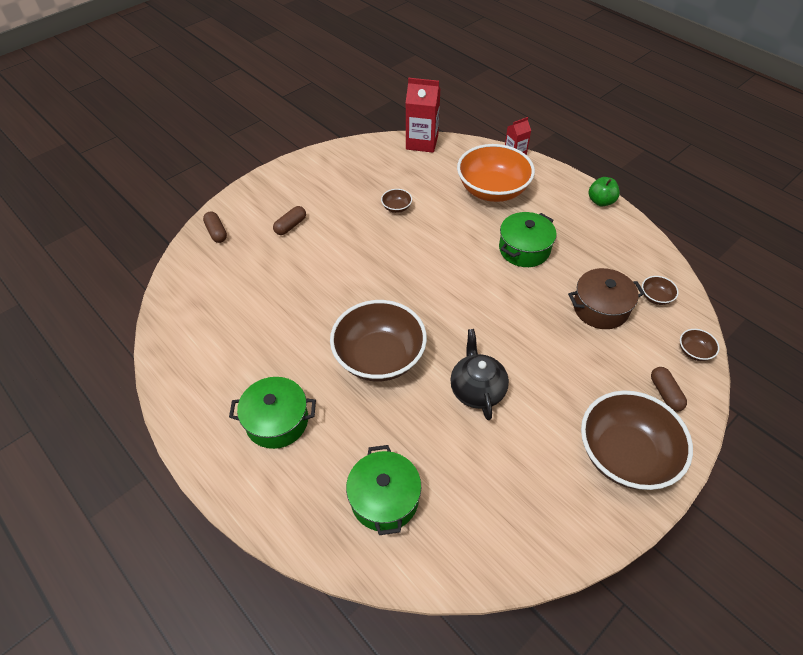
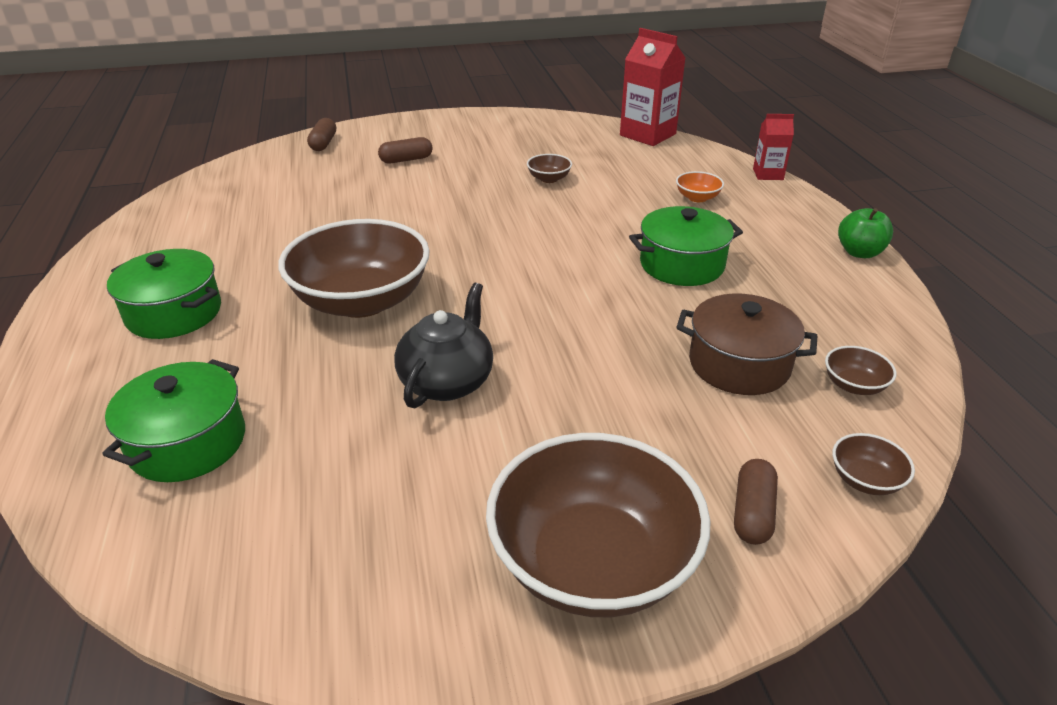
camera: 30 degrees right, 15 degrees down
(492, 190) = (697, 198): orange bowl -> orange bowl, size x0.40

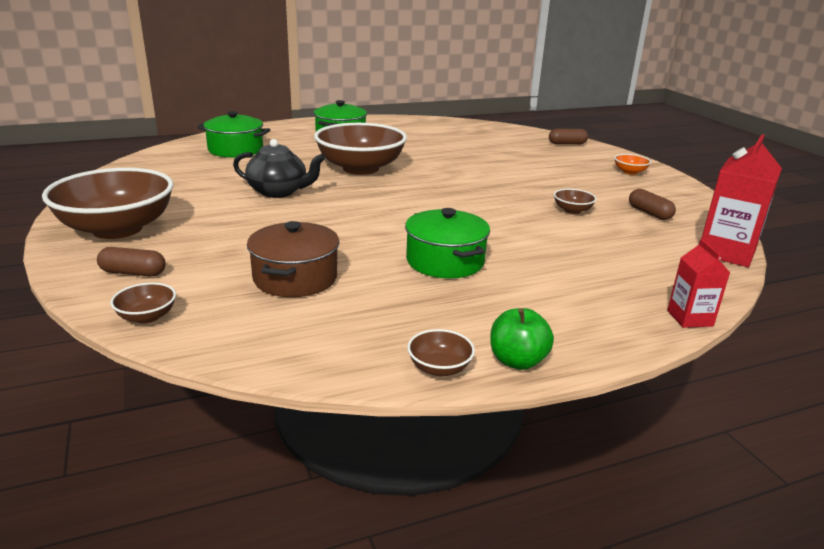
camera: 80 degrees right, 10 degrees down
(406, 160) = (563, 165): brown capsule -> brown capsule (649, 213)
(697, 198) = (587, 273): orange bowl -> orange bowl (630, 172)
(854, 385) = (264, 326): brown bowl -> brown bowl (439, 368)

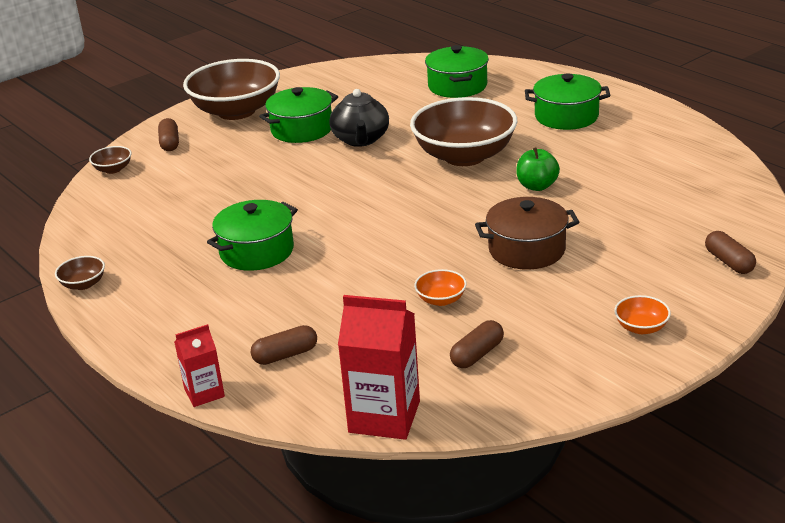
camera: 75 degrees right, 5 degrees up
(218, 208) = (302, 129): none -> green pot
(295, 278) = (191, 198): brown pot -> brown pot (527, 250)
(517, 361) = (102, 313): green apple -> green apple (537, 186)
(572, 210) = (441, 300): brown bowl -> orange bowl
(634, 274) = (285, 355): none -> brown capsule

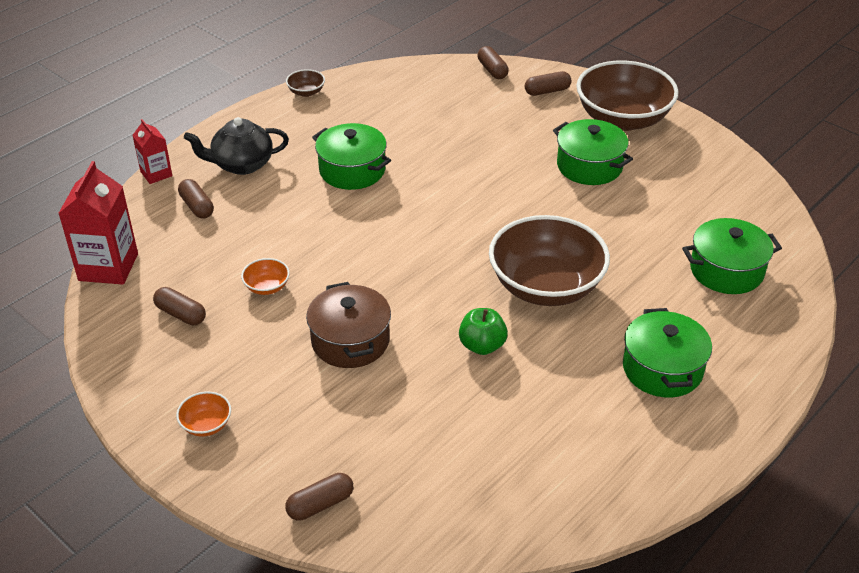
camera: 80 degrees right, 10 degrees up
(113, 169) = (492, 70): brown bowl -> brown capsule
(361, 139) = (573, 208): black teapot -> black teapot (242, 164)

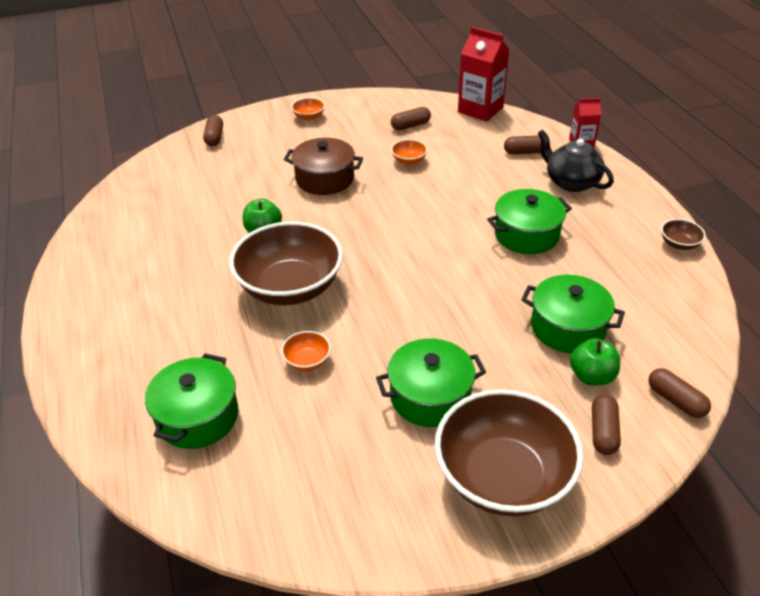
camera: 120 degrees right, 0 degrees up
(242, 164) = (571, 182): black teapot -> black teapot turned 60 degrees counterclockwise
(492, 70) = (675, 400): brown capsule -> brown capsule turned 45 degrees clockwise
(501, 104) = (591, 376): none -> green apple
(617, 238) = (307, 361): none -> orange bowl
(662, 369) = (148, 310): green pot -> green pot (567, 327)

